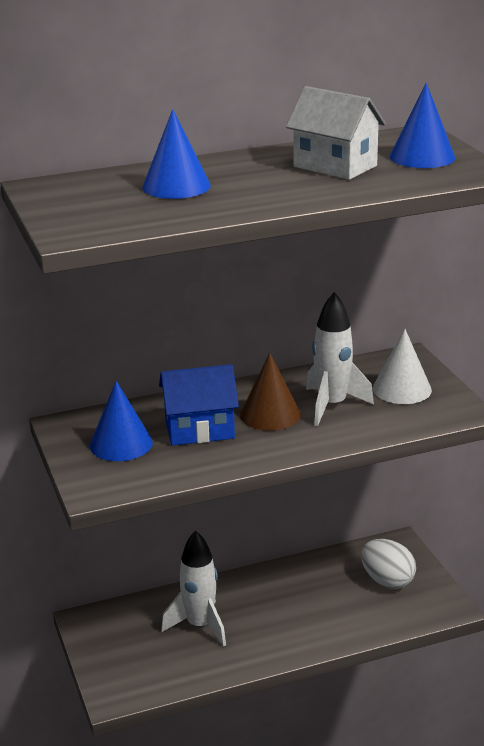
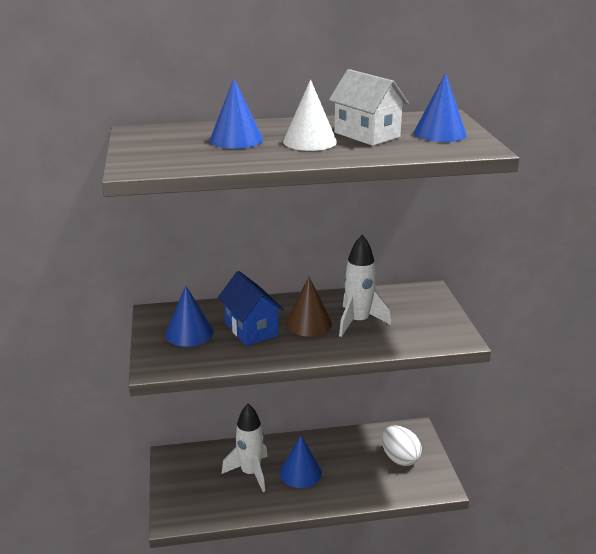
camera: 10 degrees right, 0 degrees up
(199, 430) = (251, 329): blue house -> blue house turned 60 degrees clockwise
(265, 616) = (300, 472): none -> blue cone
(402, 389) = (416, 315): white cone -> white cone (310, 141)

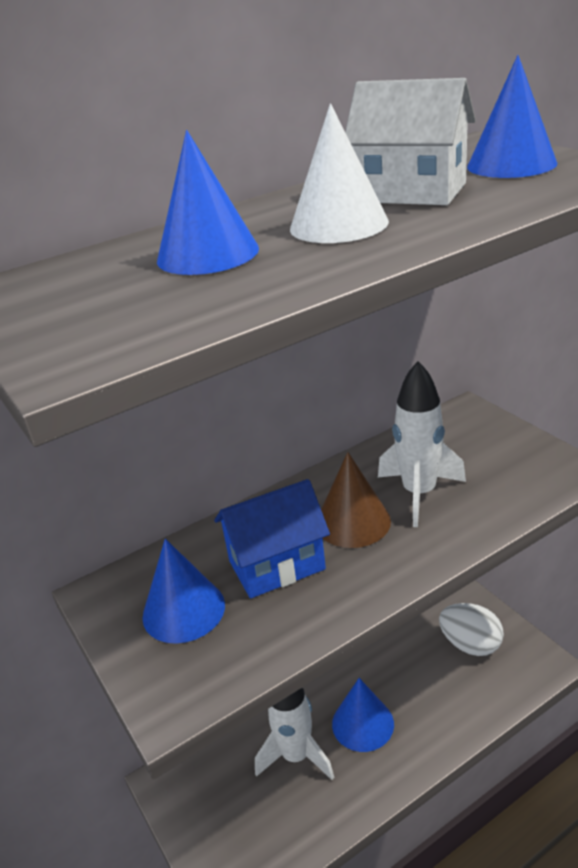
camera: 20 degrees left, 5 degrees up
(251, 329) = (276, 565): blue house -> blue house turned 60 degrees counterclockwise

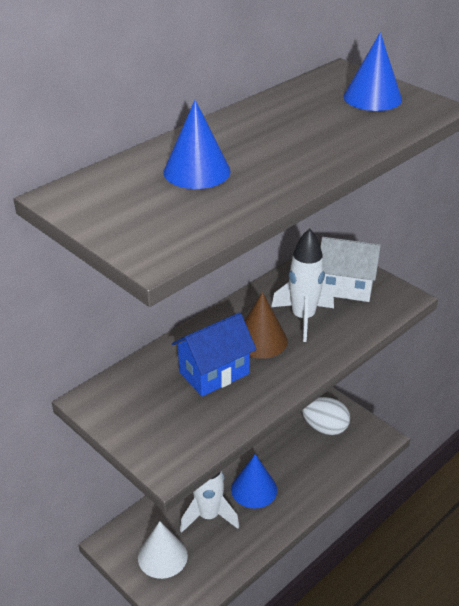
camera: 15 degrees left, 5 degrees up
(183, 610) = (156, 407): blue cone -> none
(338, 225) = (274, 149): white cone -> white cone (162, 556)
(411, 193) = (313, 121): white house -> white house (346, 287)

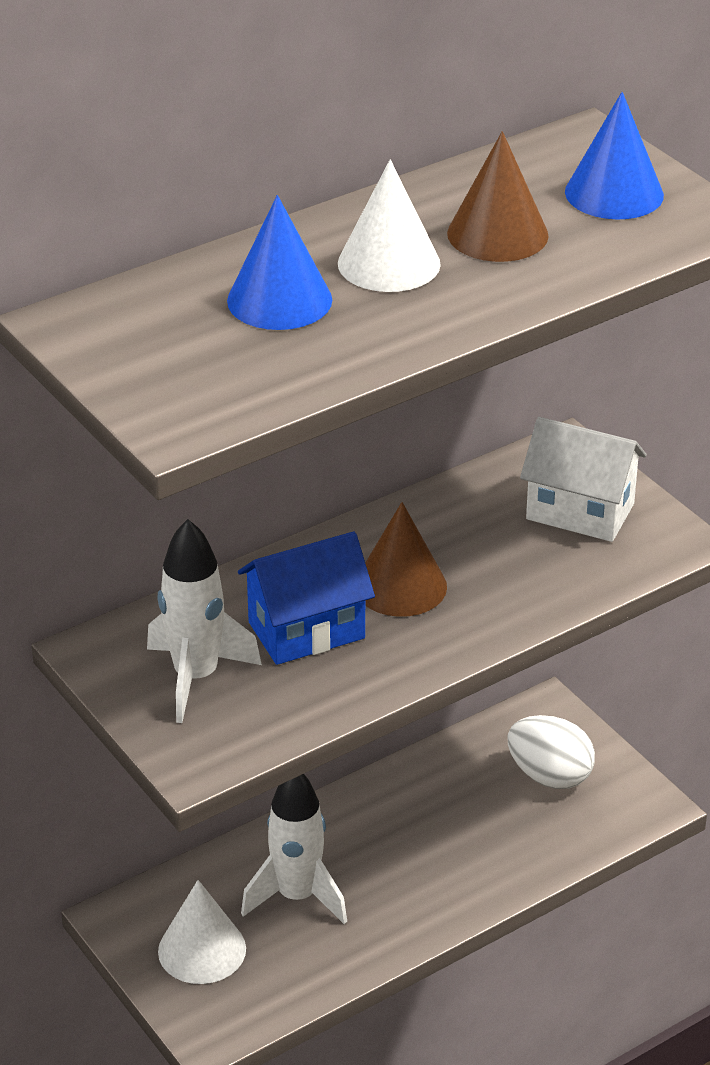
camera: 10 degrees right, 0 degrees up
(254, 489) = (389, 863): blue cone -> none
(257, 145) = (389, 263): none -> white cone
(303, 318) = (486, 557): white rocket -> white rocket (196, 677)
(315, 124) = (497, 234): none -> brown cone

